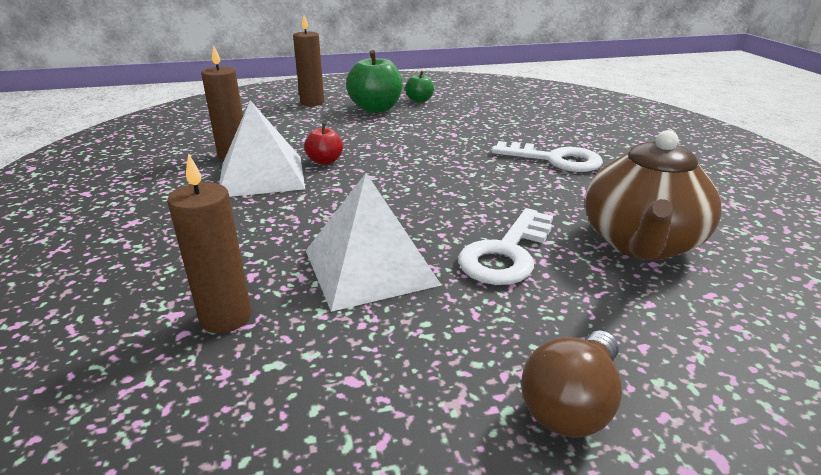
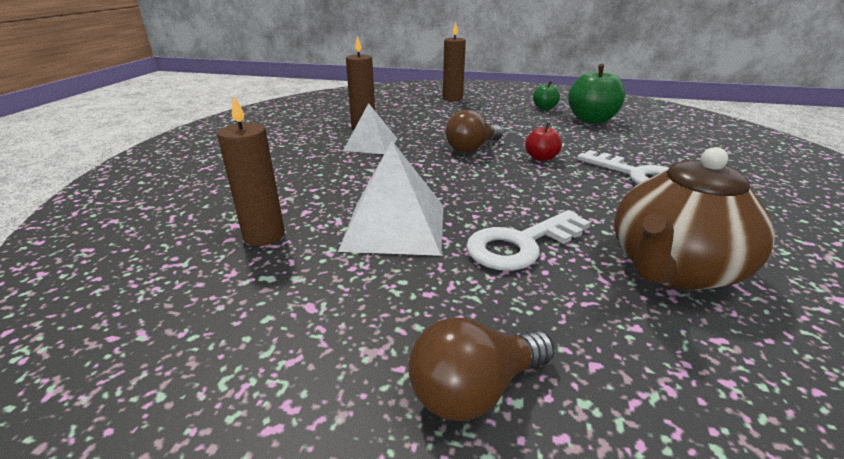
camera: 25 degrees right, 0 degrees up
(262, 175) = (371, 144): white pyramid -> white pyramid, size x0.67
(325, 161) = (426, 142): red apple -> red apple (541, 158)
(376, 109) = (501, 110): green apple -> green apple (592, 120)
(380, 159) = (472, 148): none -> brown light bulb

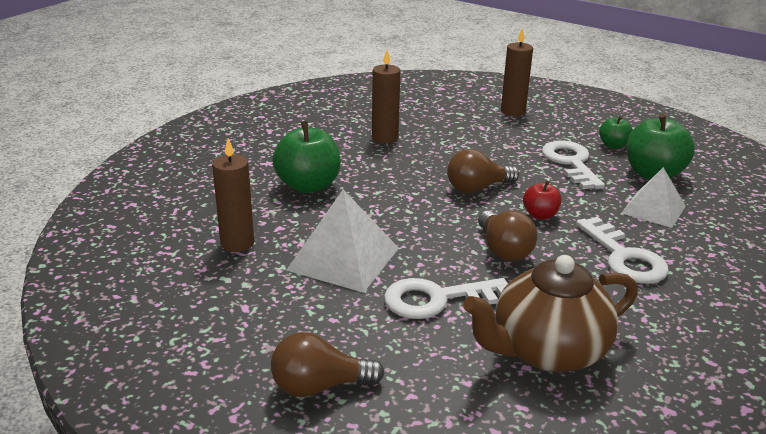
camera: 20 degrees right, 0 degrees up
(315, 170) = (308, 185): none -> green apple
(371, 144) = (378, 163): white pyramid -> white pyramid (653, 209)
(527, 122) = (571, 163): none -> white key
(539, 189) = (503, 250): none -> brown light bulb

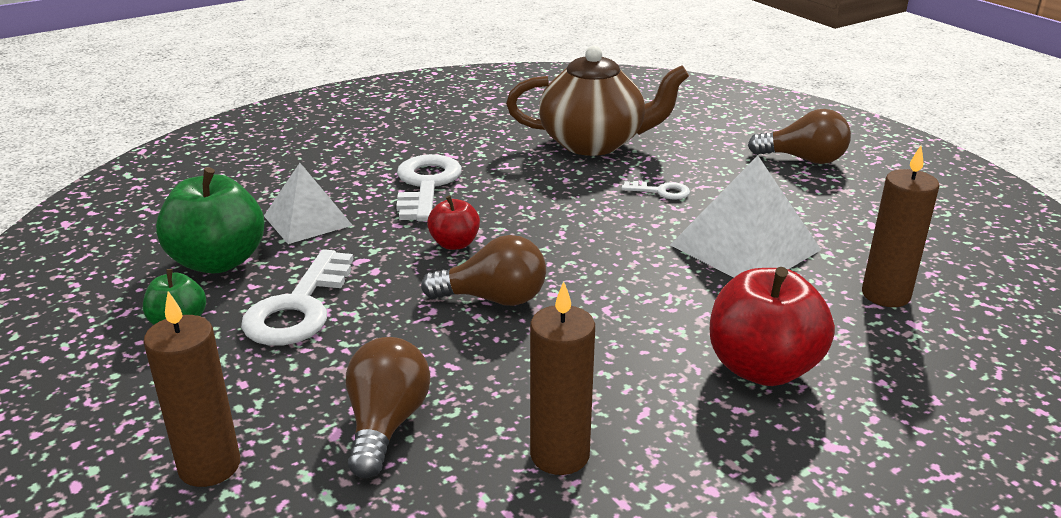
camera: 155 degrees left, 0 degrees up
(308, 185) = (762, 368): green apple -> red apple
(437, 299) = (661, 191): white key -> white key, size x0.50
(503, 250) = (546, 217): brown light bulb -> brown light bulb (386, 424)

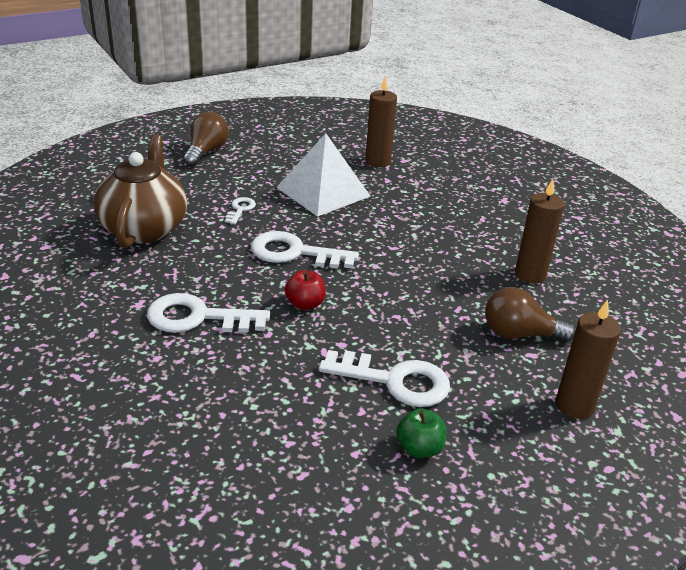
camera: 90 degrees left, 5 degrees up
(218, 261) = (321, 438): green apple -> none
(307, 220) = (251, 387): white pyramid -> none
(494, 299) = (382, 289): brown light bulb -> none
(568, 232) = (295, 253): none -> white key
(762, 368) = (447, 207): red apple -> none

